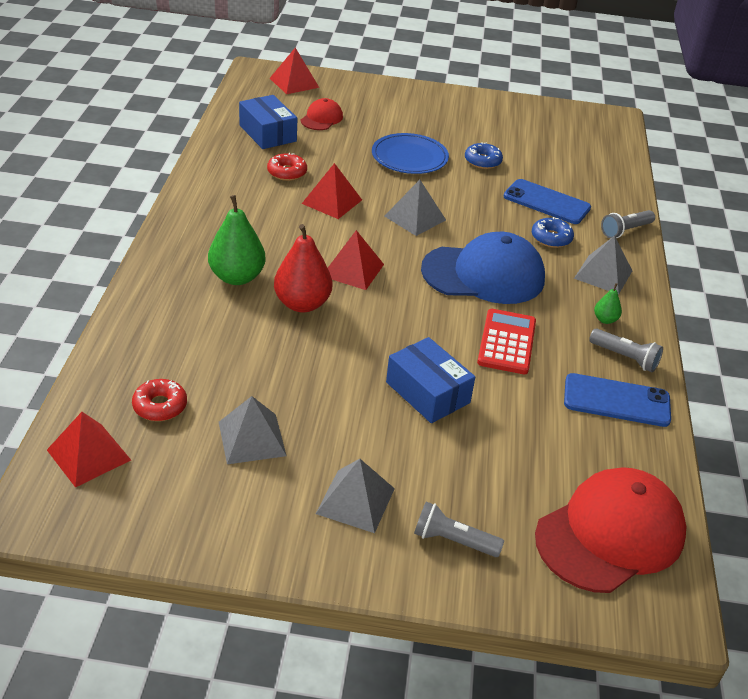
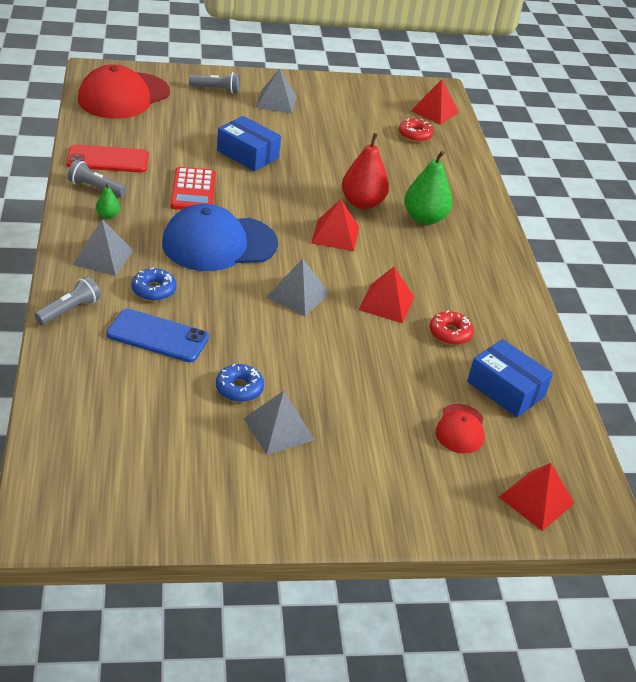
camera: 165 degrees right, 0 degrees up
(252, 438) = (350, 124): grey pyramid -> grey pyramid (278, 429)
(409, 157) = (329, 379): blue plate -> none
(616, 401) = (108, 159): blue phone -> red phone

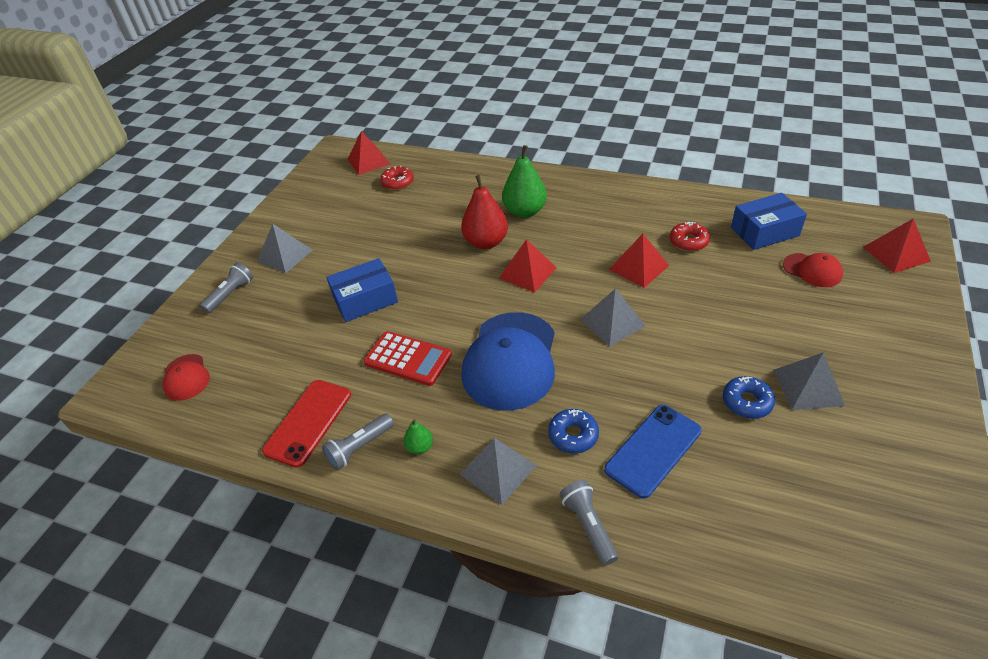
camera: 55 degrees left, 5 degrees up
(124, 96) = (186, 377): red cap -> red cap, size x0.49

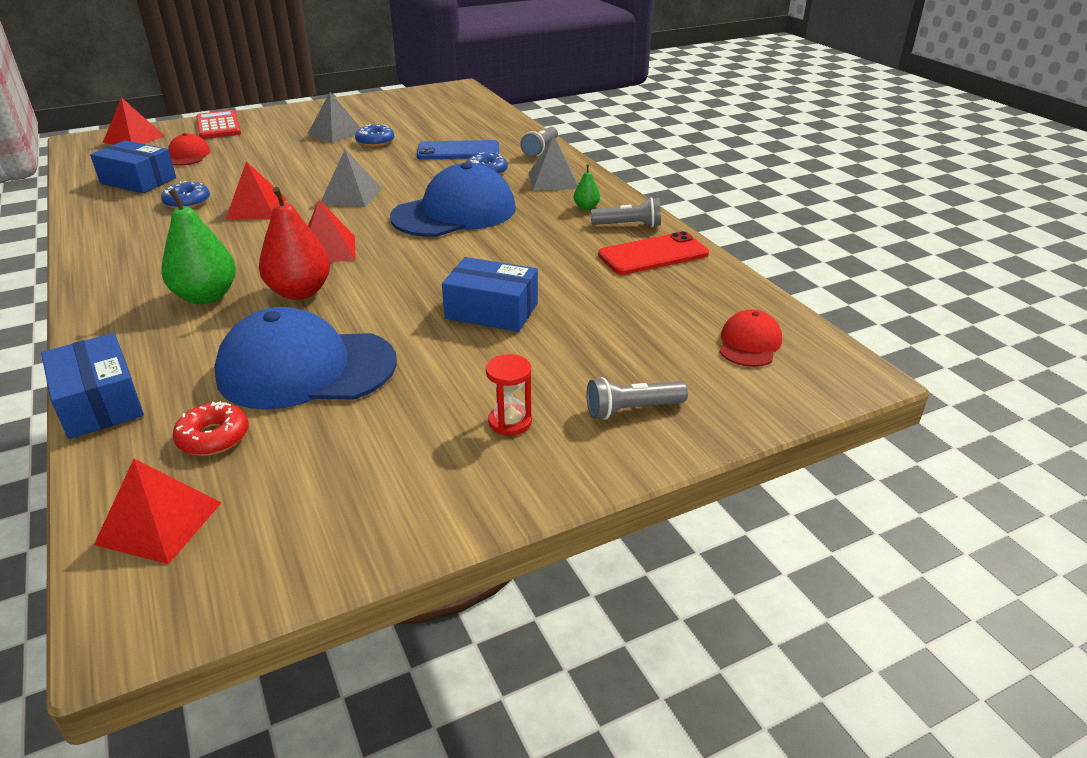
camera: 140 degrees left, 10 degrees down
(285, 255) = (510, 422): grey pyramid -> red hourglass
(408, 359) = (523, 250): red calculator -> red calculator (218, 126)
(409, 218) = (306, 369): none -> blue cap
(463, 164) = (99, 403): none -> blue box
(688, 241) = (187, 202): red donut -> blue donut

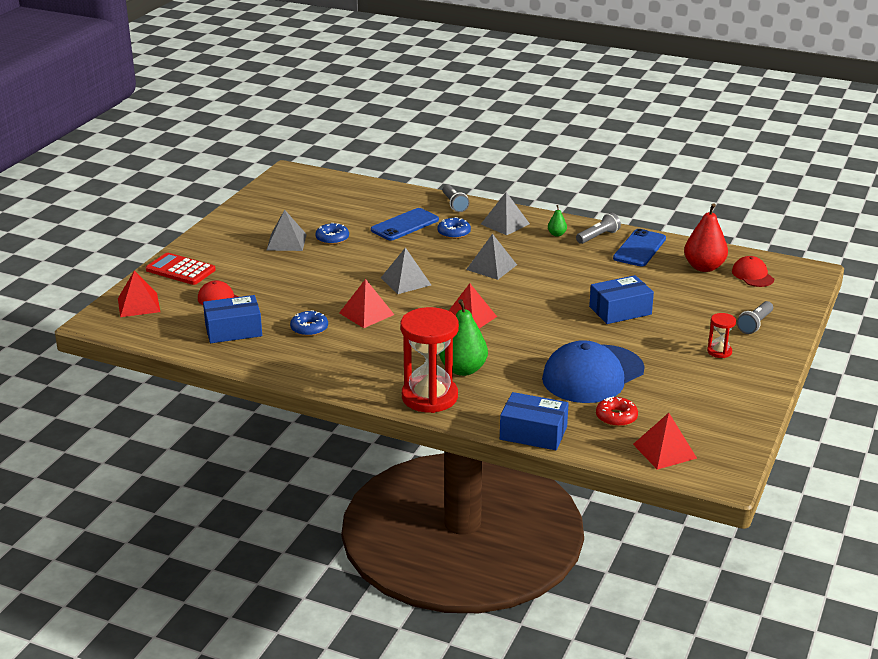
camera: 40 degrees left, 5 degrees down
(117, 308) = (429, 397): none -> red hourglass
(300, 292) = (507, 345): red pear -> red pear (704, 267)
(454, 213) = (491, 267): blue cap -> grey pyramid
(653, 254) = (639, 248): red phone -> blue phone

